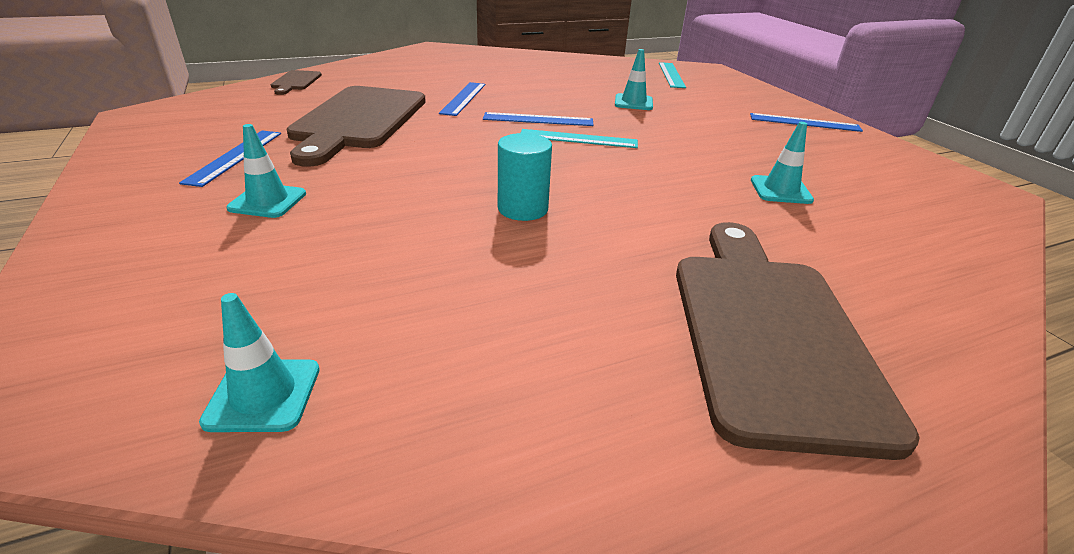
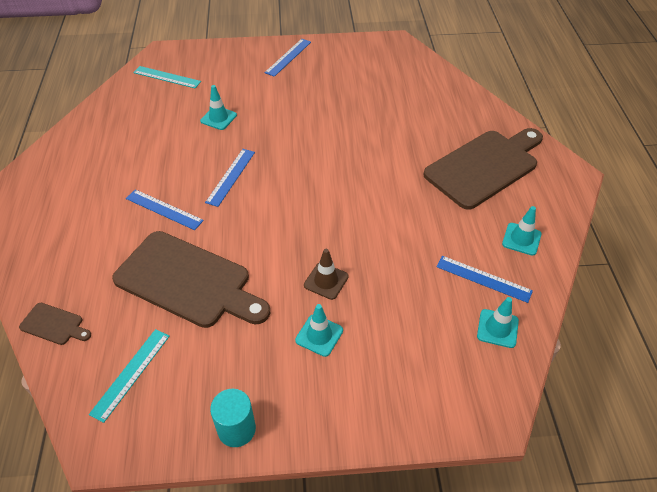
camera: 70 degrees left, 15 degrees up
(235, 156) = (235, 360): blue ruler -> blue ruler (483, 279)
(373, 195) = (326, 281): none -> brown traffic cone
(523, 208) = (364, 215): turquoise cylinder -> turquoise cylinder (236, 429)
(578, 139) = (274, 166): turquoise ruler -> turquoise ruler (131, 373)
(768, 332) = (484, 166): brown cutting board -> brown cutting board turned 120 degrees clockwise
(780, 190) = (372, 109): turquoise traffic cone -> turquoise traffic cone (521, 239)

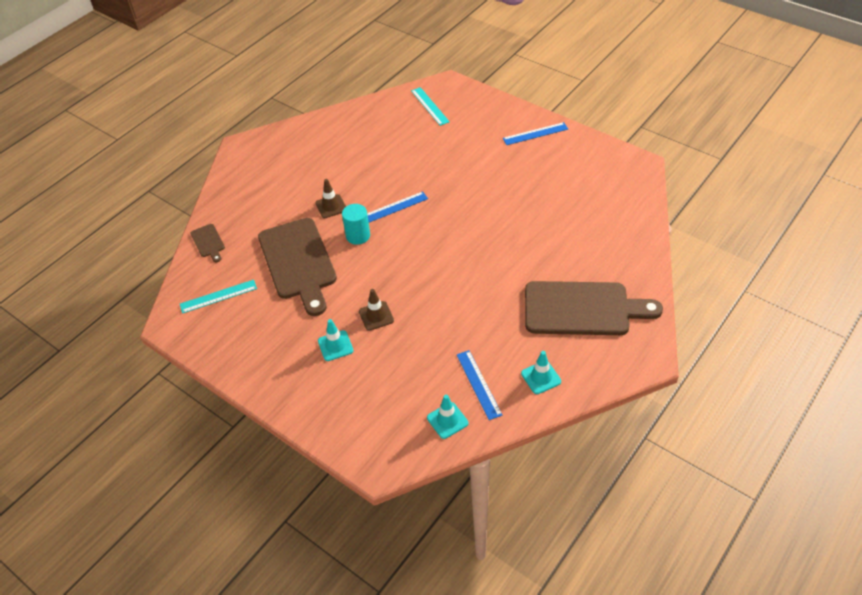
camera: 45 degrees right, 0 degrees up
(164, 209) = (331, 206): blue ruler -> brown traffic cone
(218, 118) = (431, 158): turquoise traffic cone -> none
(236, 429) = (238, 364): turquoise cylinder -> turquoise cylinder (358, 236)

